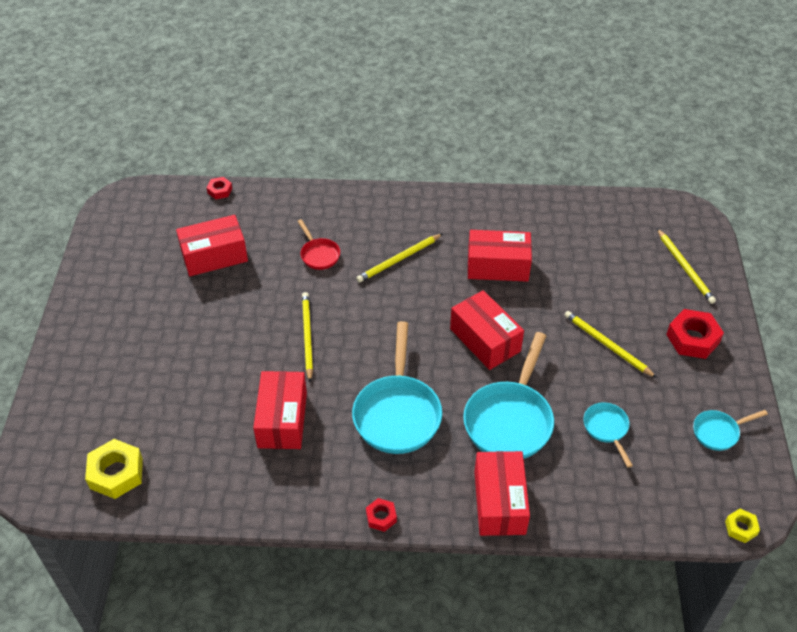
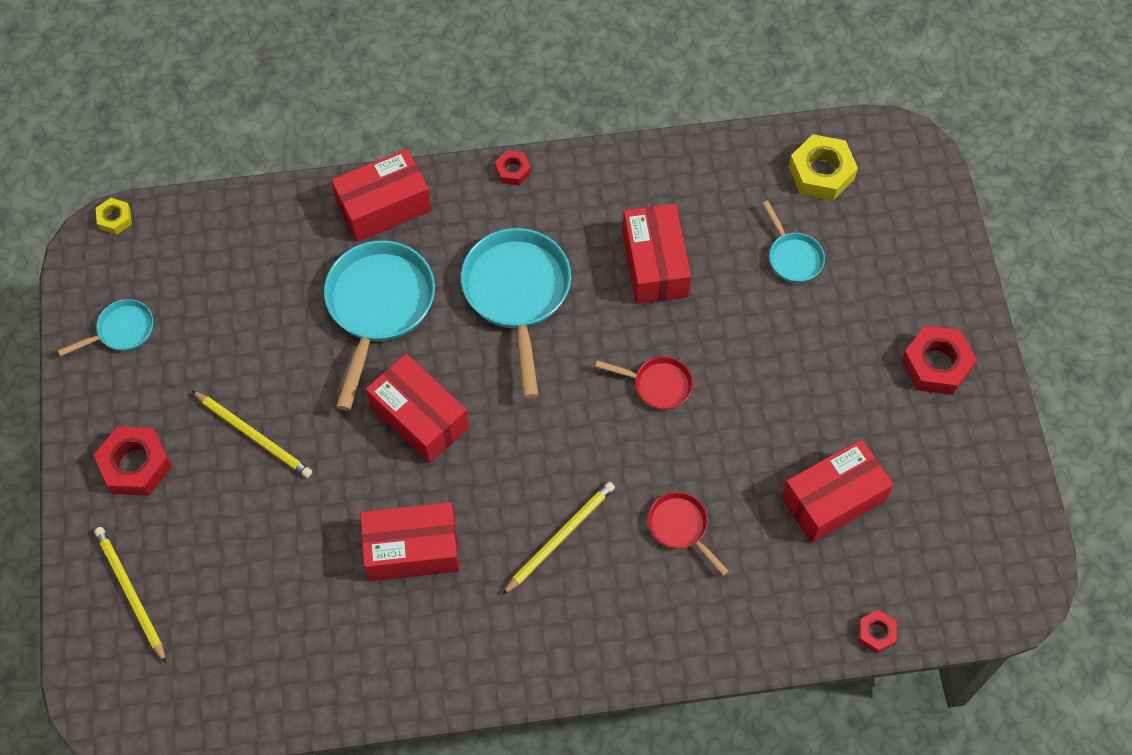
camera: 170 degrees right, 15 degrees up
(104, 321) = (936, 365): none -> red nut
(307, 336) = (658, 385): yellow pencil -> red pan
(499, 502) = (383, 206): red box -> red box turned 75 degrees clockwise
(607, 429) = (259, 313): turquoise pan -> turquoise pan (793, 257)

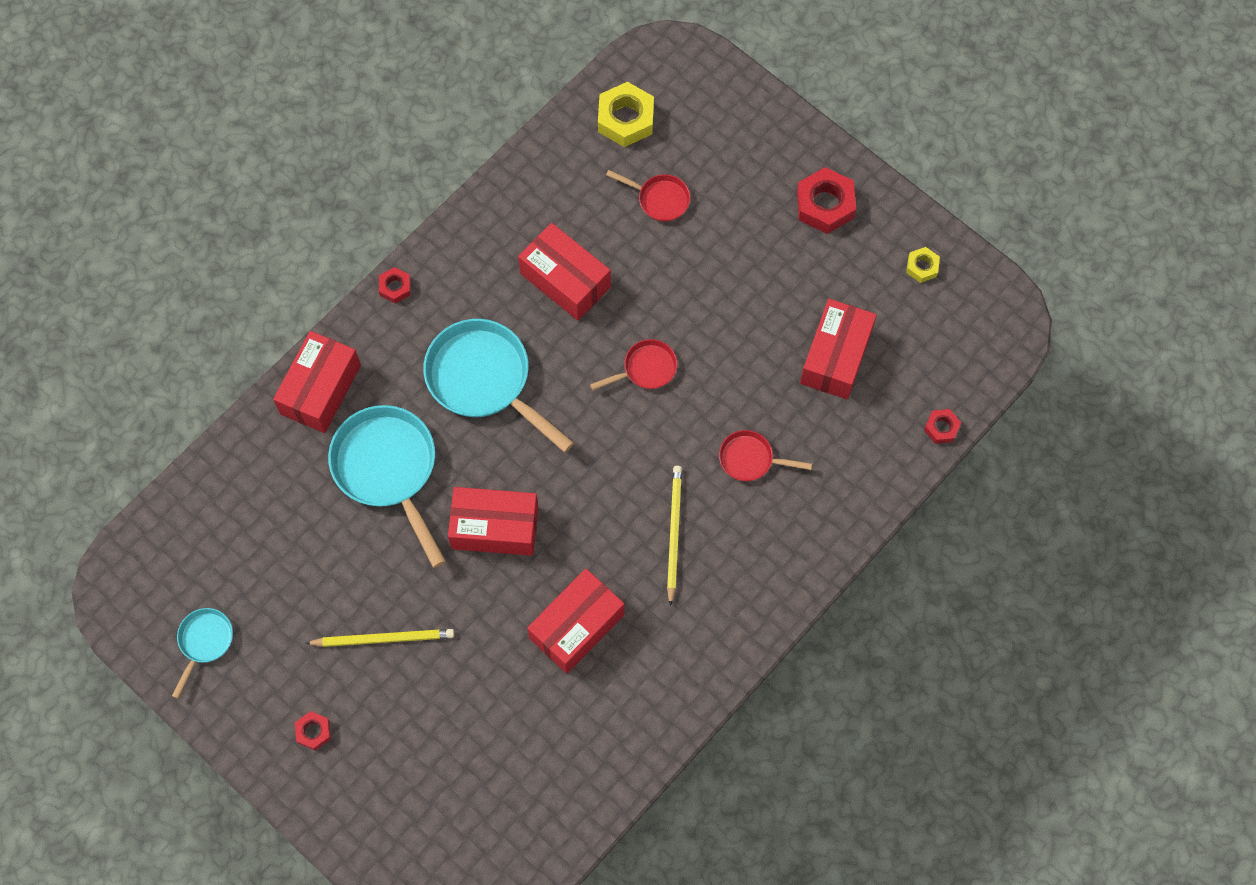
camera: 40 degrees left, 5 degrees up
(115, 219) = (113, 561): yellow nut -> yellow nut (922, 267)
(130, 593) = (399, 825): yellow pencil -> none
(135, 465) = (313, 732): red nut -> red nut, size x0.54
(793, 257) = (659, 199): turquoise pan -> red pan

